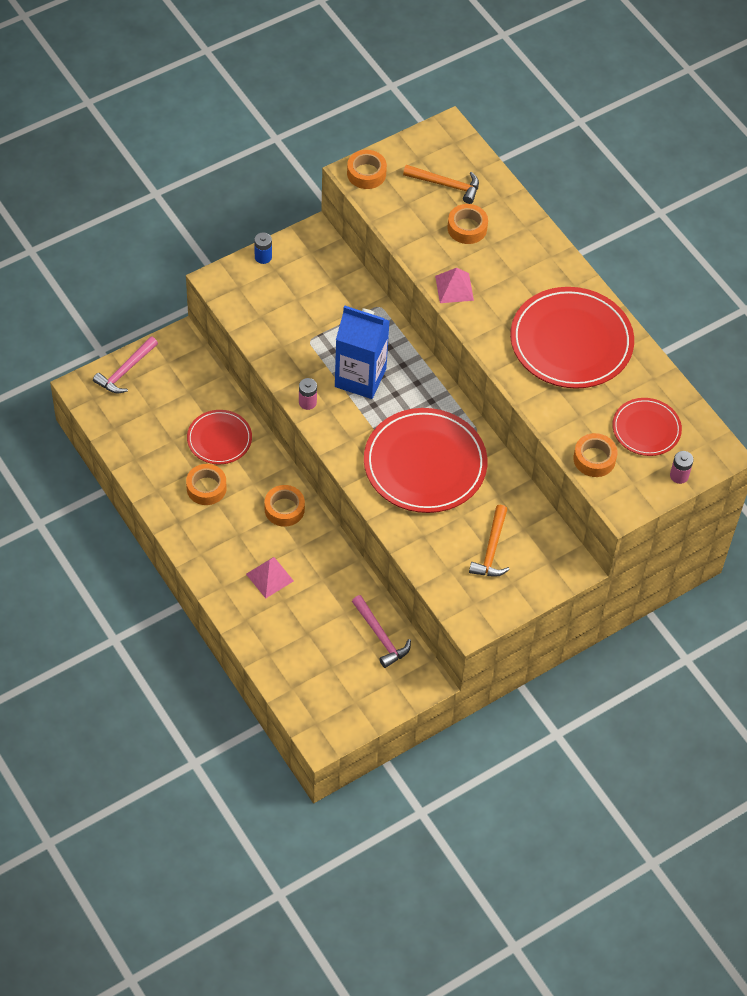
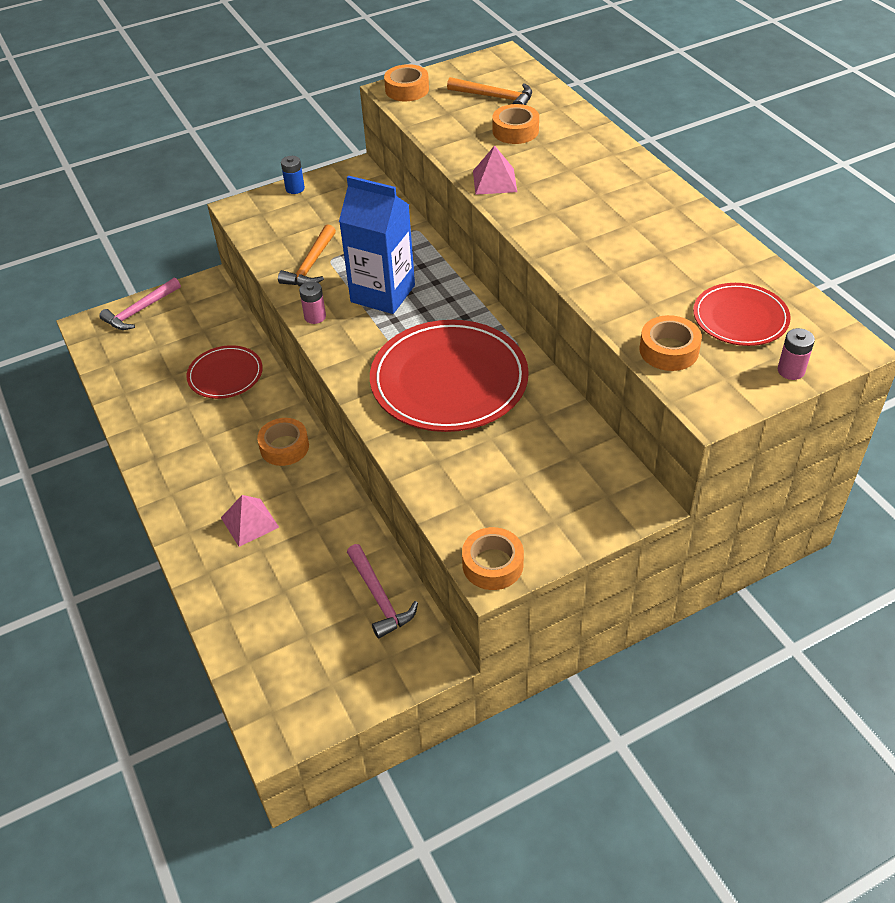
camera: 10 degrees right, 10 degrees down
(206, 488) = (197, 423): orange tape -> orange tape (492, 564)
(491, 549) = (527, 478): orange hammer -> orange hammer (311, 265)
(571, 341) = (637, 229): red plate -> none

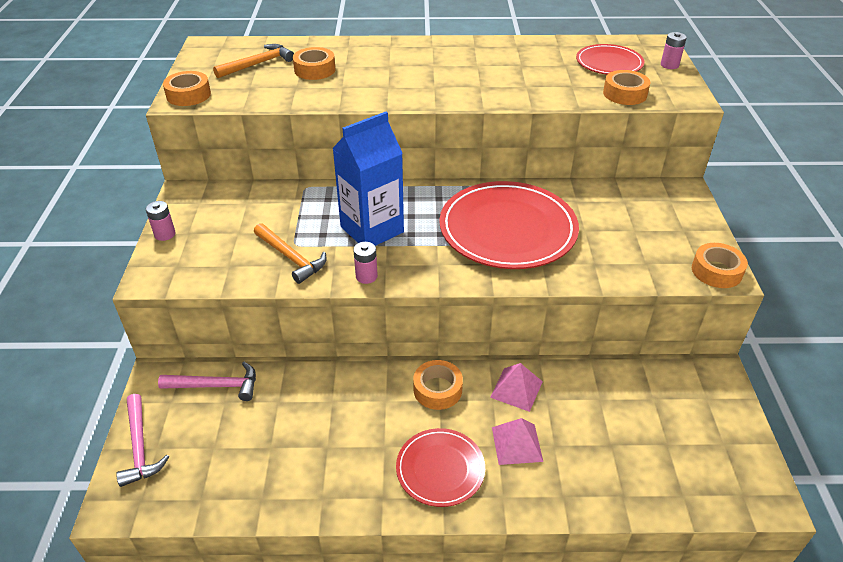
camera: 65 degrees left, 5 degrees down
(225, 375) = (307, 403): red plate -> red plate (440, 469)
(295, 188) = (165, 234): blue battery -> pink battery
(379, 598) = (645, 384): pink hammer -> pink hammer (216, 386)
(494, 181) = (370, 96): pink pyramid -> pink pyramid (516, 389)

